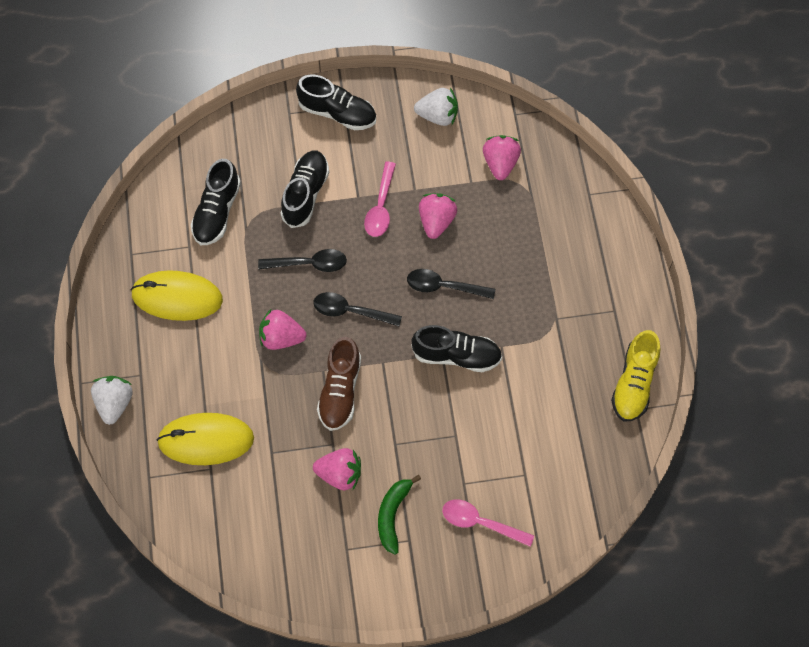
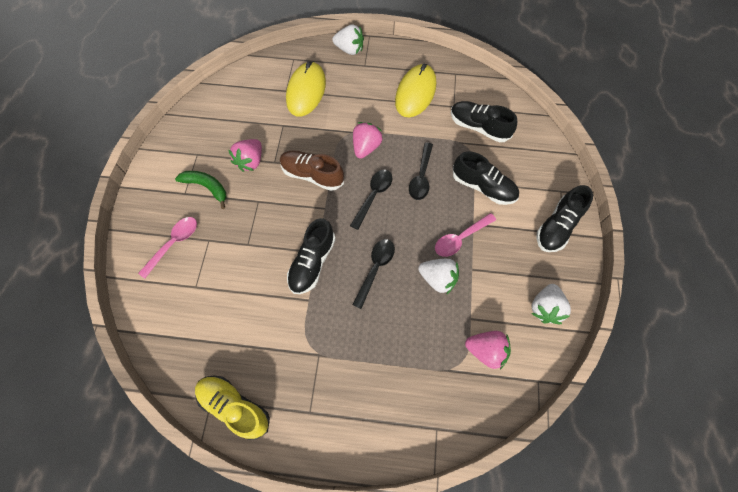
camera: 105 degrees right, 0 degrees up
(381, 207) = (460, 238): pink spoon -> pink spoon turned 60 degrees counterclockwise
(436, 221) = (437, 279): pink strawberry -> white strawberry

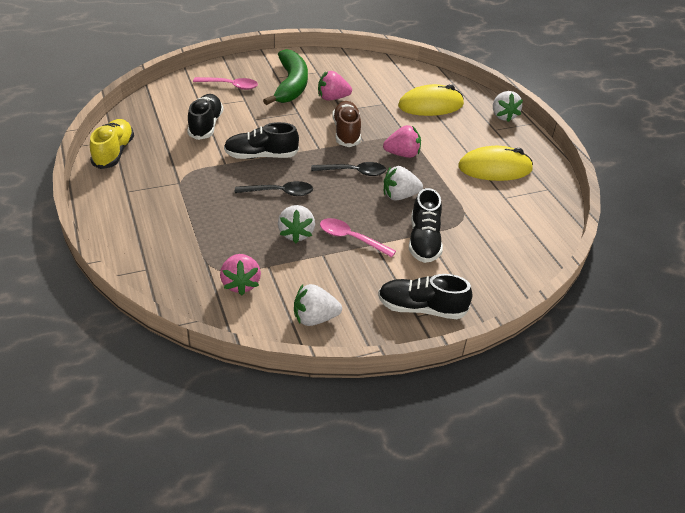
camera: 60 degrees right, 25 degrees down
(207, 187) = (291, 85): green banana -> green banana, size x1.74
(421, 177) = (399, 196): black spoon -> white strawberry
(478, 127) = (495, 221): black shoe -> black shoe (206, 125)

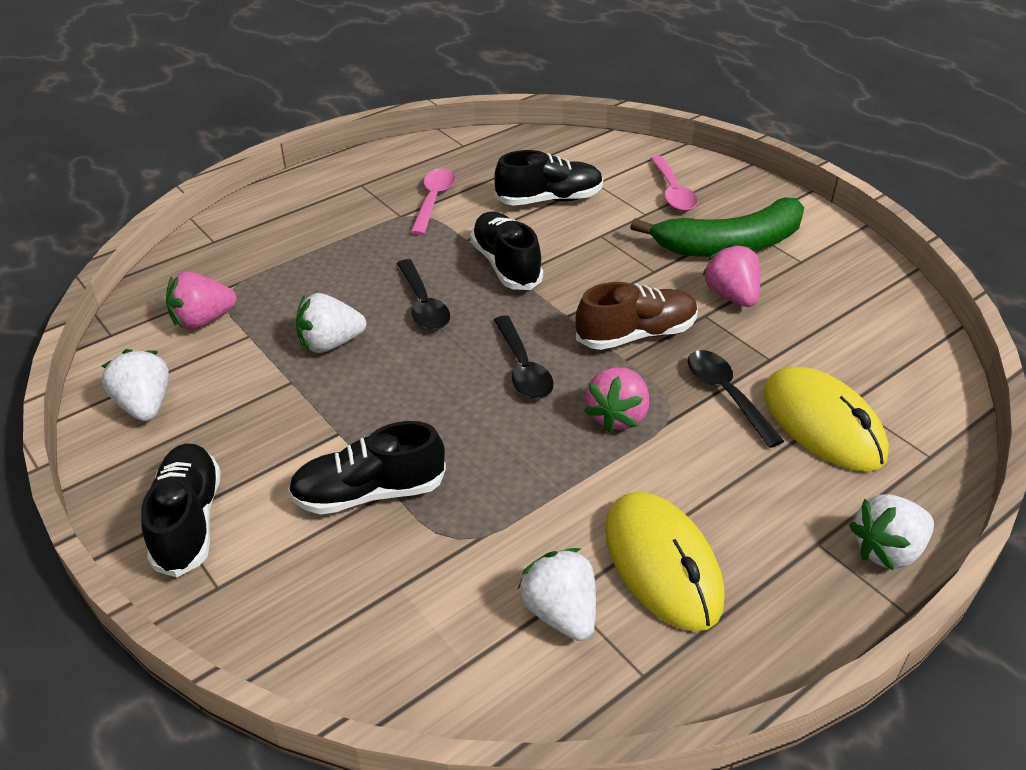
camera: 75 degrees right, 0 degrees up
(114, 153) = (436, 153): yellow shoe -> none
(351, 238) = (341, 402): pink spoon -> pink spoon (433, 200)
(399, 196) = (484, 437): white strawberry -> white strawberry (560, 612)
(402, 122) = (726, 395): none -> black spoon
(402, 154) = (617, 416): pink strawberry -> pink strawberry turned 45 degrees clockwise

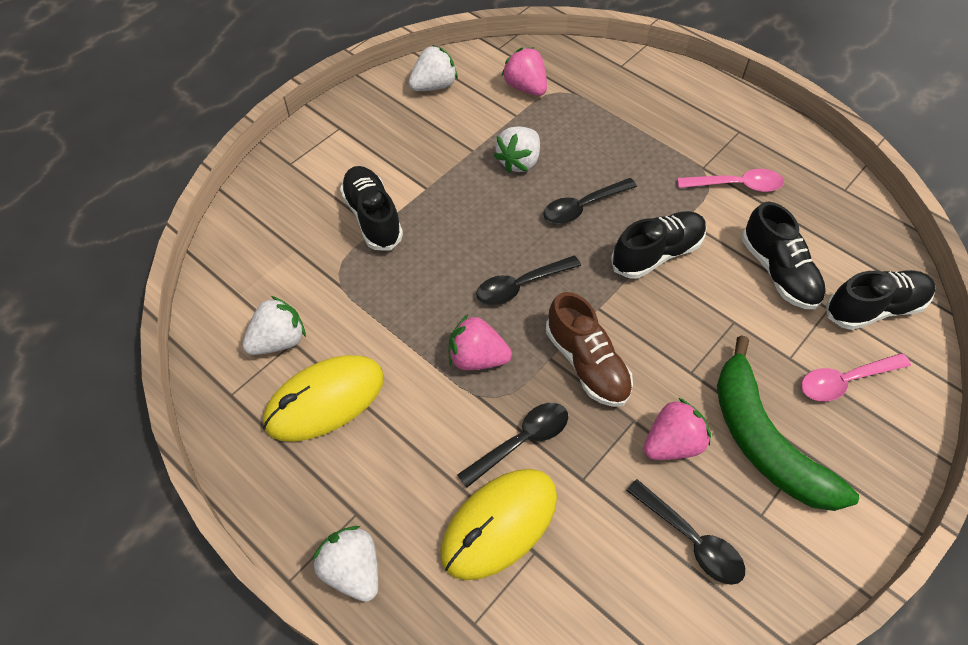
camera: 80 degrees right, 15 degrees up
(188, 521) = (338, 136): black shoe -> black shoe (874, 308)
(330, 343) = (519, 162): white strawberry -> white strawberry turned 120 degrees counterclockwise
(828, 303) = (691, 540): none -> black spoon

